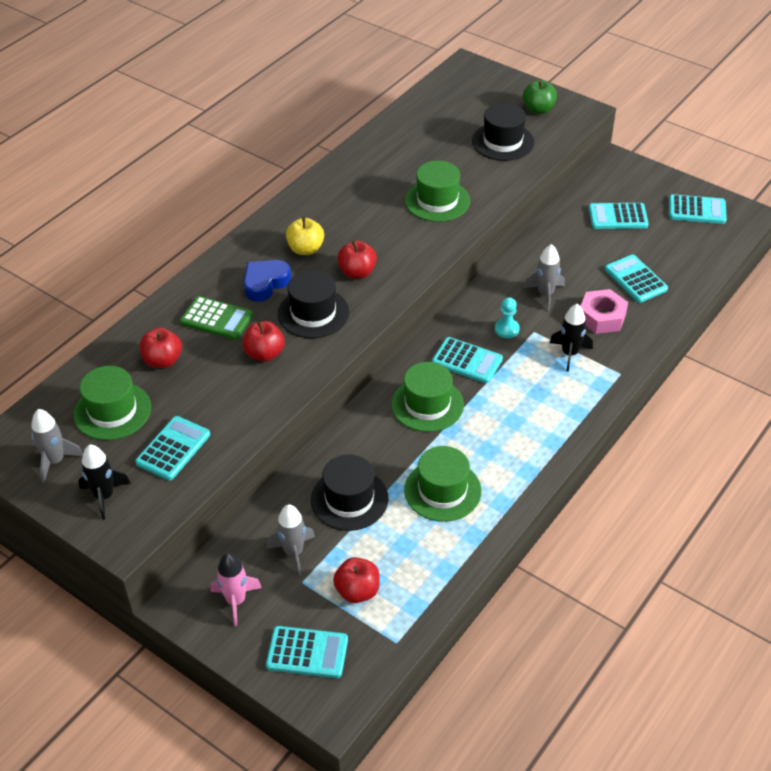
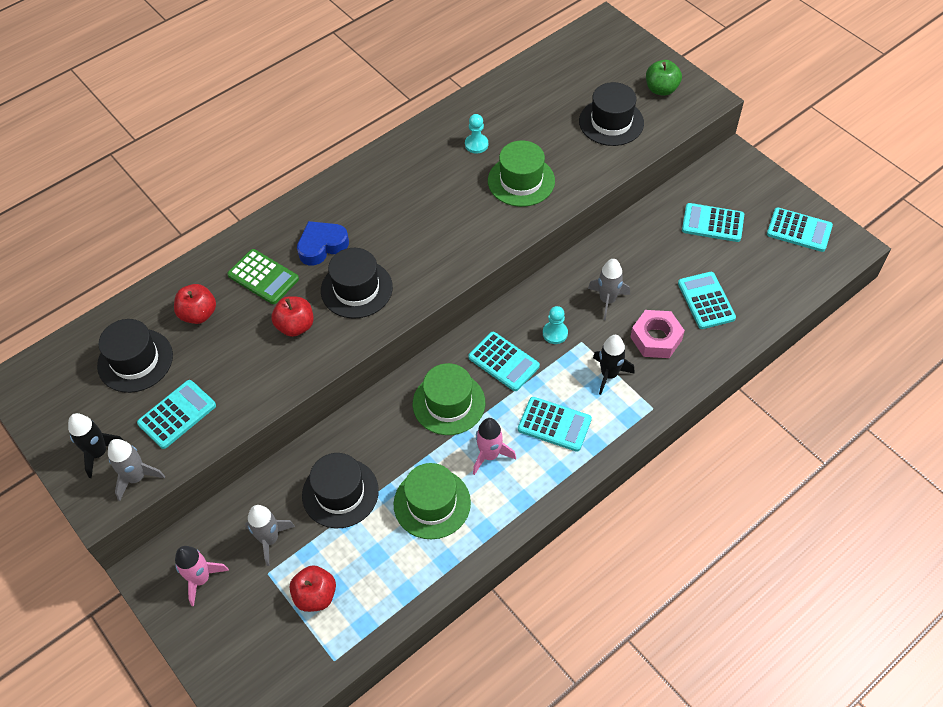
camera: 15 degrees right, 10 degrees up
(55, 461) = (67, 404): grey rocket -> grey rocket (137, 477)
(112, 411) = (135, 360): green hat -> black hat
(305, 249) = (373, 214): yellow apple -> none
(307, 652) = (248, 651): turquoise calculator -> turquoise calculator (554, 424)
(357, 272) = (414, 250): red apple -> none
(383, 178) = (476, 144): none -> turquoise pawn
(483, 440) = (489, 455): none -> pink rocket

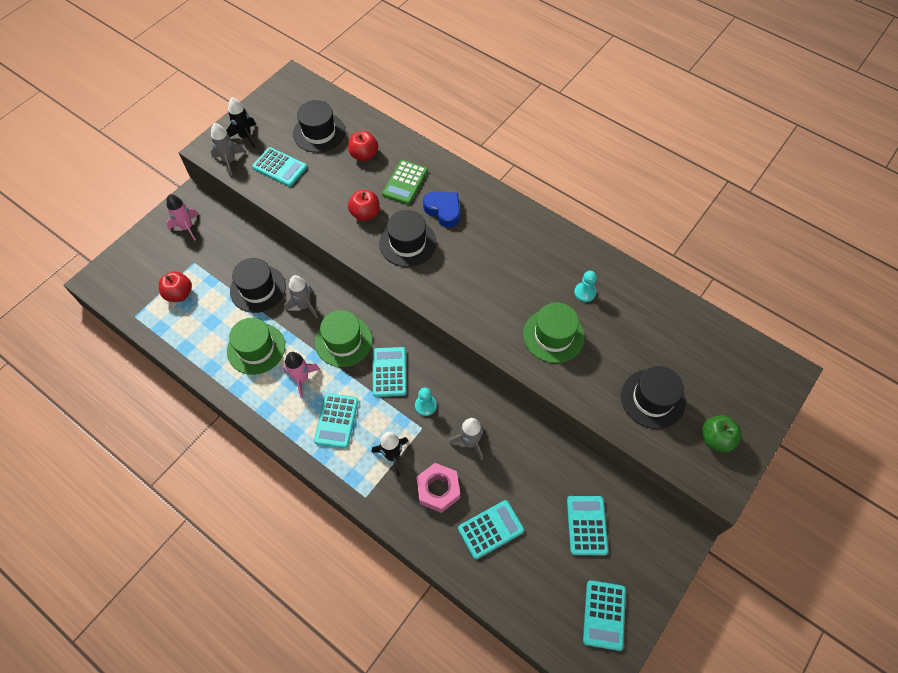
camera: 75 degrees right, 5 degrees up
(269, 539) = (218, 257): grey rocket -> grey rocket (304, 305)
(503, 362) = (389, 372): turquoise calculator -> turquoise calculator turned 150 degrees clockwise

